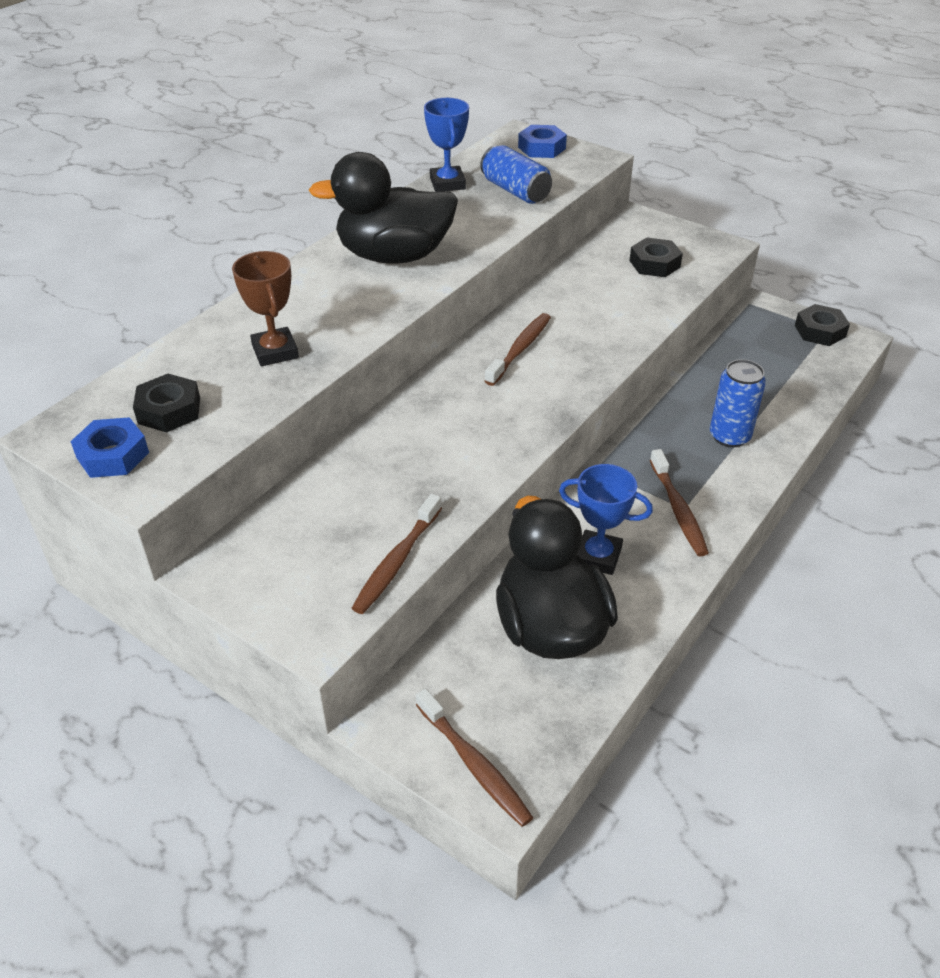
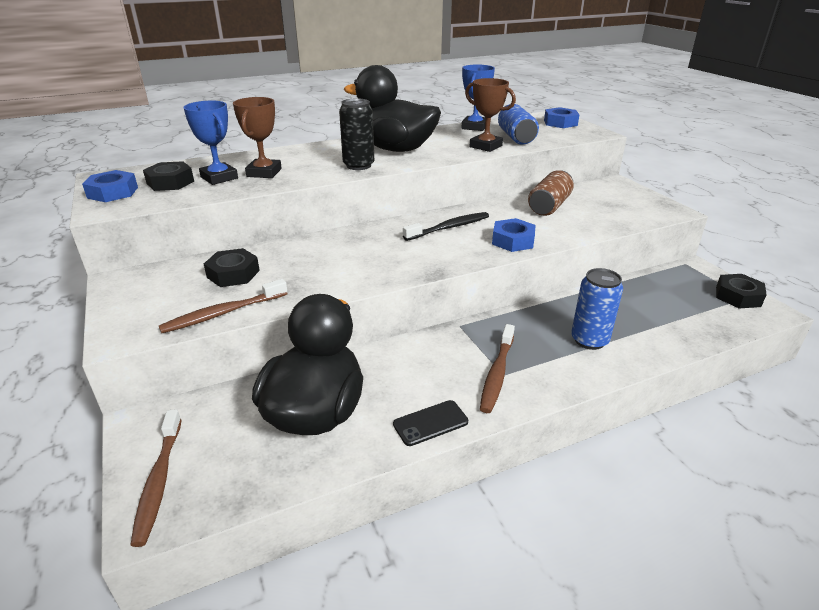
camera: 30 degrees right, 10 degrees down
(381, 301) = (358, 165): none -> black can
(496, 219) = (485, 146): none -> brown trophy
(520, 349) = (449, 228): brown toothbrush -> black toothbrush
(597, 279) = (549, 206): none -> brown can
(598, 556) = (401, 381): blue trophy -> blue trophy (219, 178)
(603, 345) = (513, 241): none -> blue nut
(654, 264) = (603, 208): black nut -> black nut (233, 274)
(664, 588) = (430, 423): none -> black phone

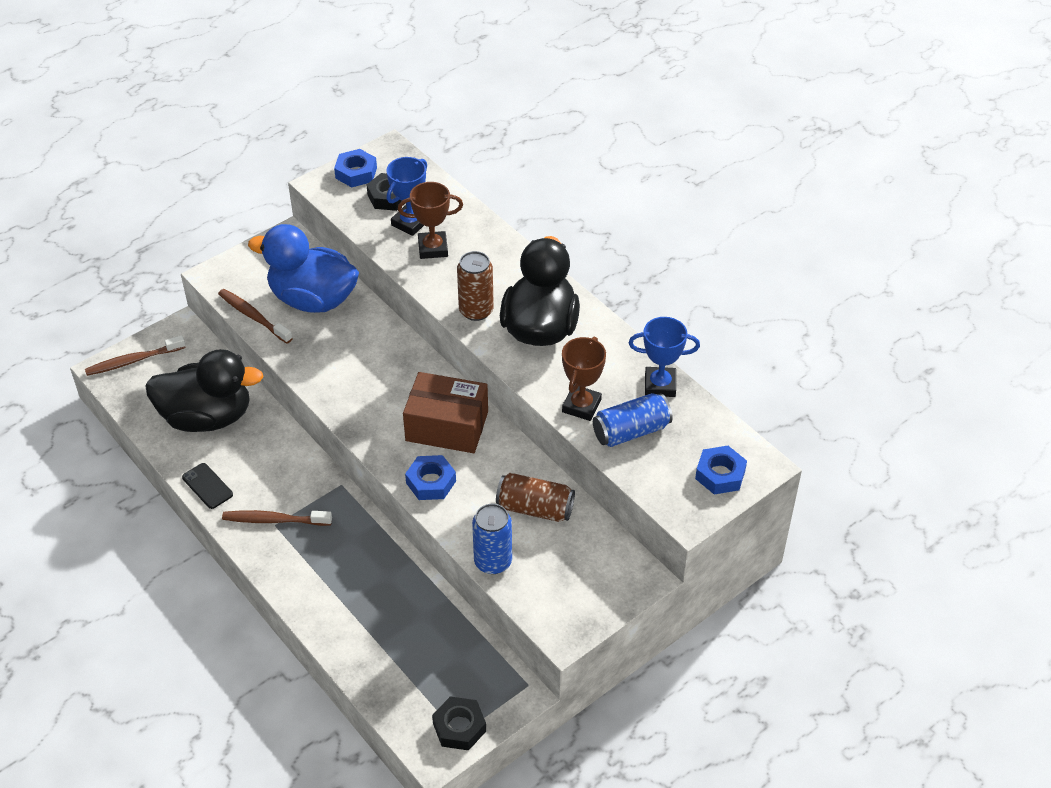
camera: 75 degrees right, 15 degrees up
(233, 274) = (313, 299): black nut -> blue duck
(358, 165) = (476, 311): black can -> brown can
(449, 228) = (447, 426): black toothbrush -> brown box
(589, 340) = (339, 585): blue can -> blue can (493, 561)

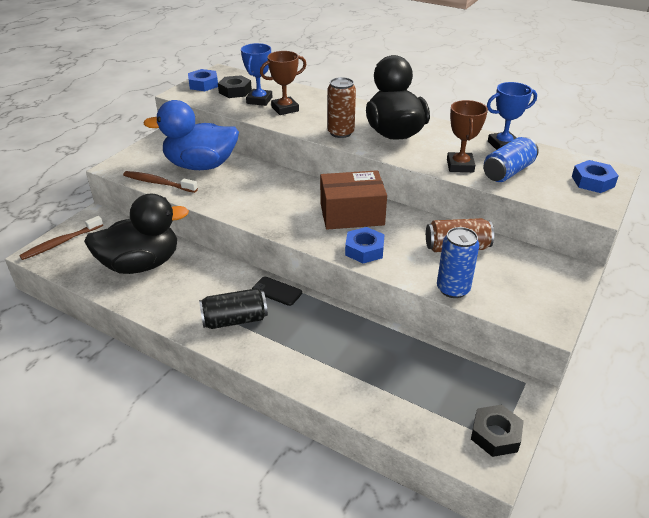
camera: 20 degrees left, 10 degrees down
(207, 486) = (163, 310): black phone -> black phone (277, 291)
(274, 520) = (235, 320): brown toothbrush -> black can

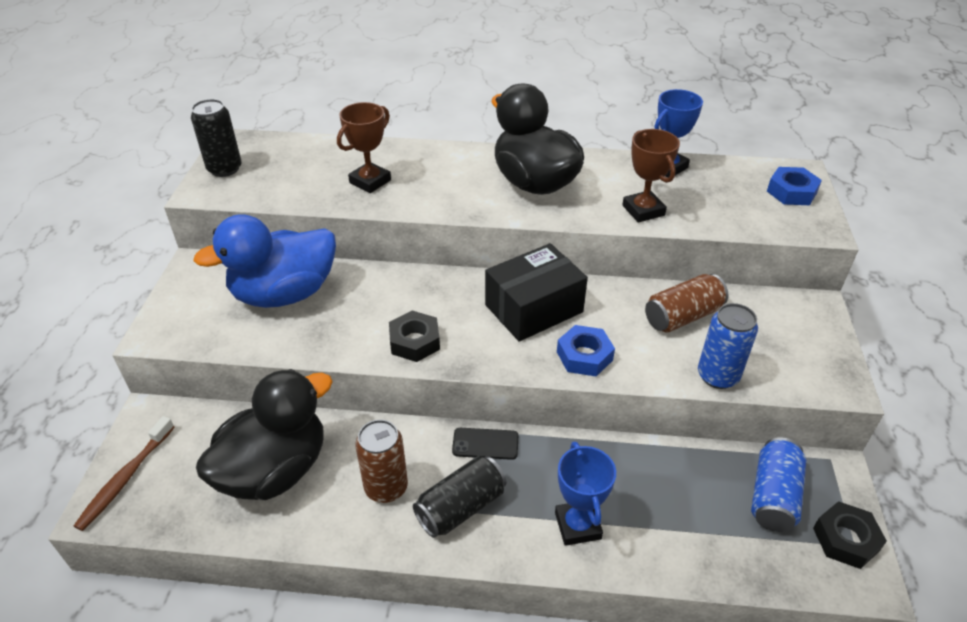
camera: 25 degrees left, 5 degrees up
(158, 183) = (242, 341): brown toothbrush -> none
(203, 84) = (224, 169): blue nut -> black can
(235, 91) = (279, 169): black nut -> black nut (414, 341)
(259, 100) = (325, 176): blue trophy -> blue trophy (578, 525)
(340, 133) = (469, 200): brown can -> brown can (386, 487)
(352, 214) = (533, 308): brown box -> black box
(508, 172) = (699, 204): blue can -> blue can (773, 496)

